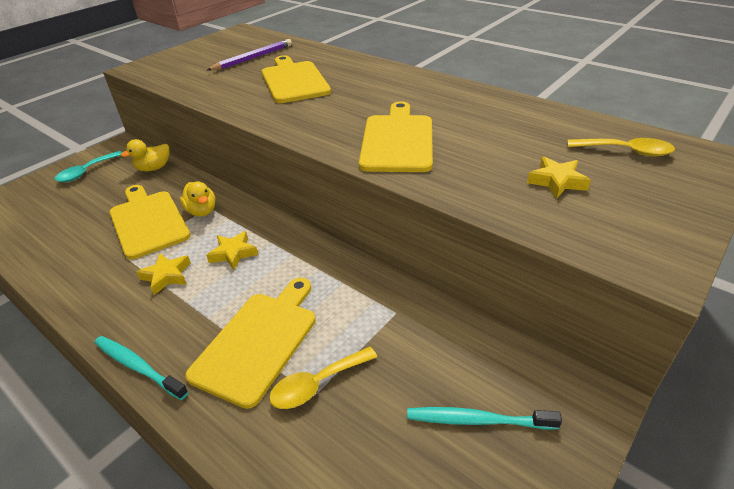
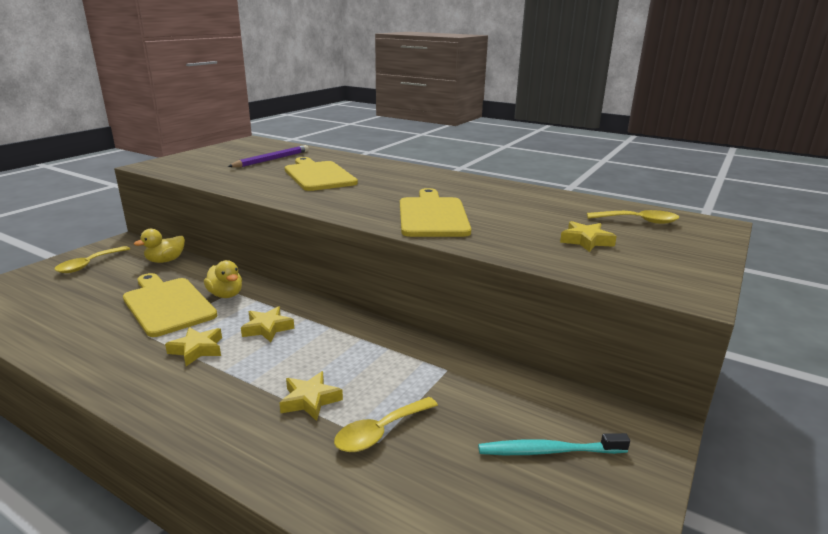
camera: 10 degrees left, 15 degrees down
(86, 172) = (89, 264): turquoise spoon -> yellow spoon
(138, 367) = (180, 429): turquoise toothbrush -> none
(258, 341) = (310, 400): yellow cutting board -> yellow star

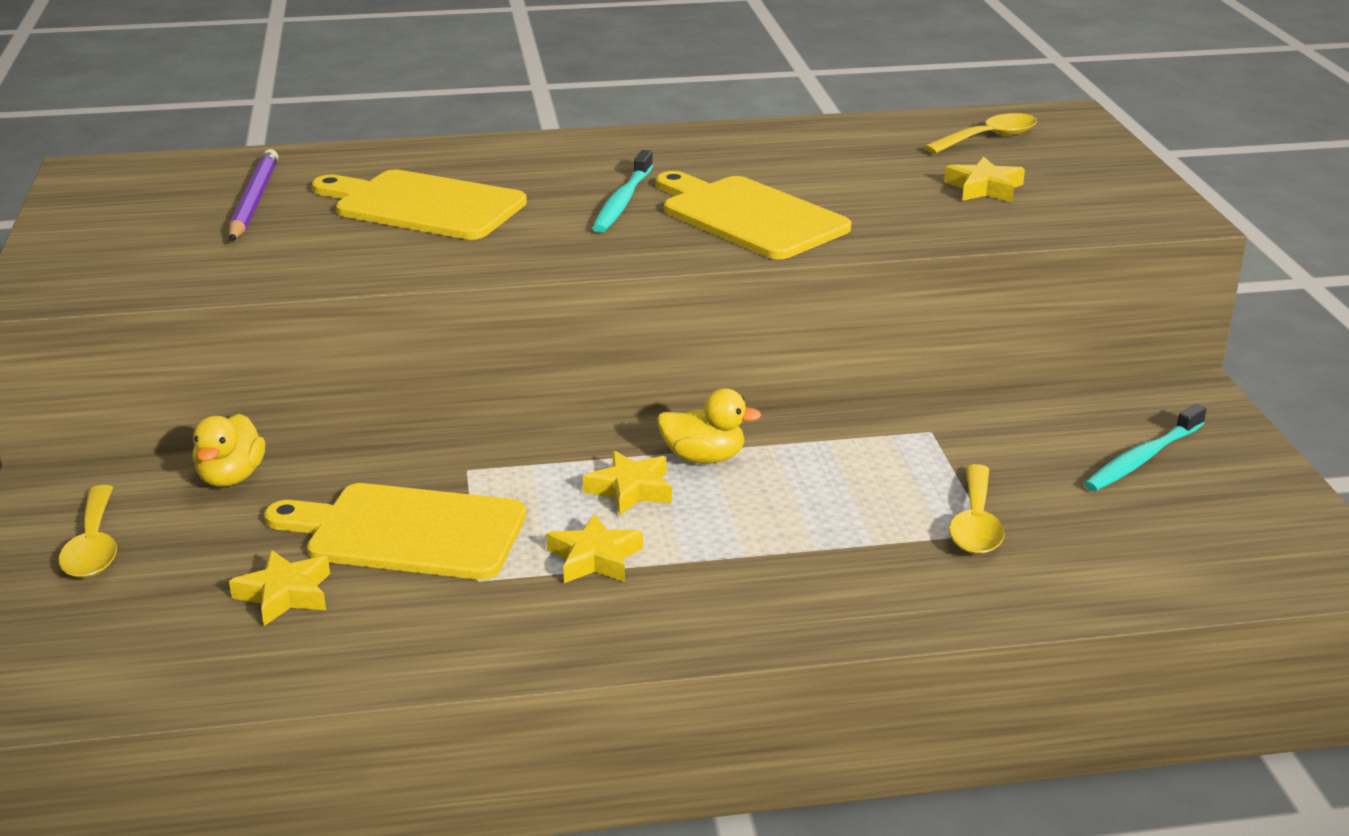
camera: 40 degrees left, 5 degrees up
(226, 295) = (468, 478): yellow duck -> yellow duck (704, 458)
(310, 400) = (849, 535): yellow star -> yellow star (285, 594)
(393, 195) = (623, 201): none -> turquoise toothbrush

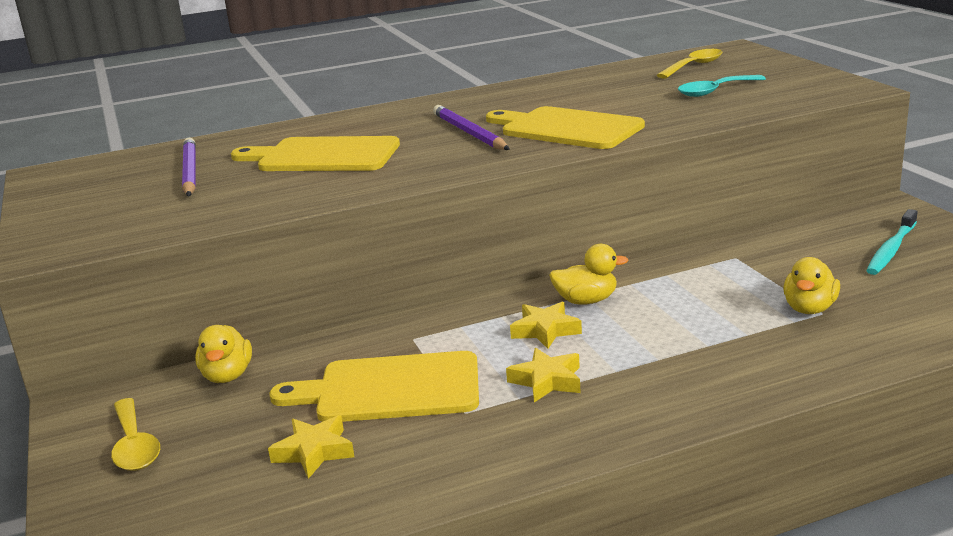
camera: 10 degrees left, 5 degrees down
(623, 201) = (469, 133): turquoise toothbrush -> purple pencil
(976, 524) = (809, 309): yellow spoon -> yellow duck
(984, 188) = (715, 91): yellow star -> turquoise spoon

